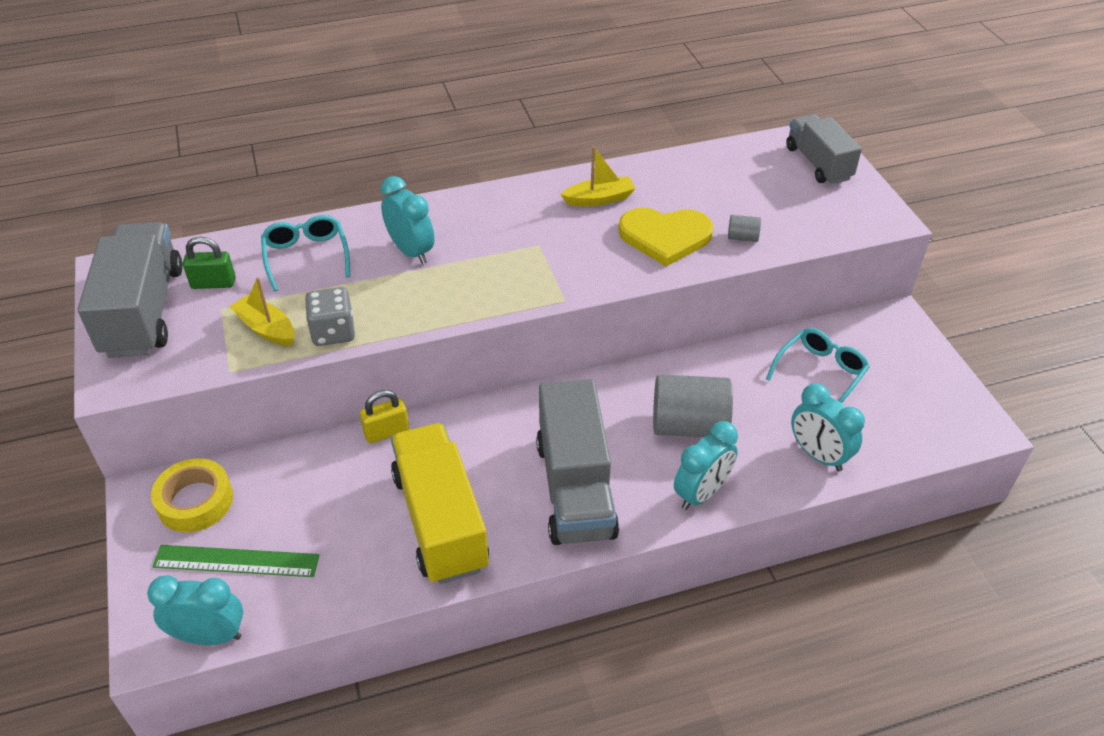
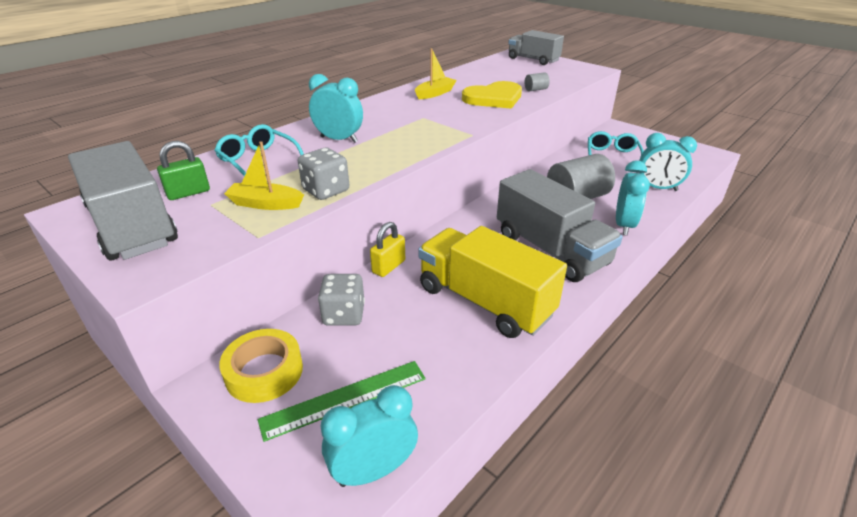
camera: 30 degrees left, 10 degrees down
(301, 472) = (344, 314): none -> grey dice

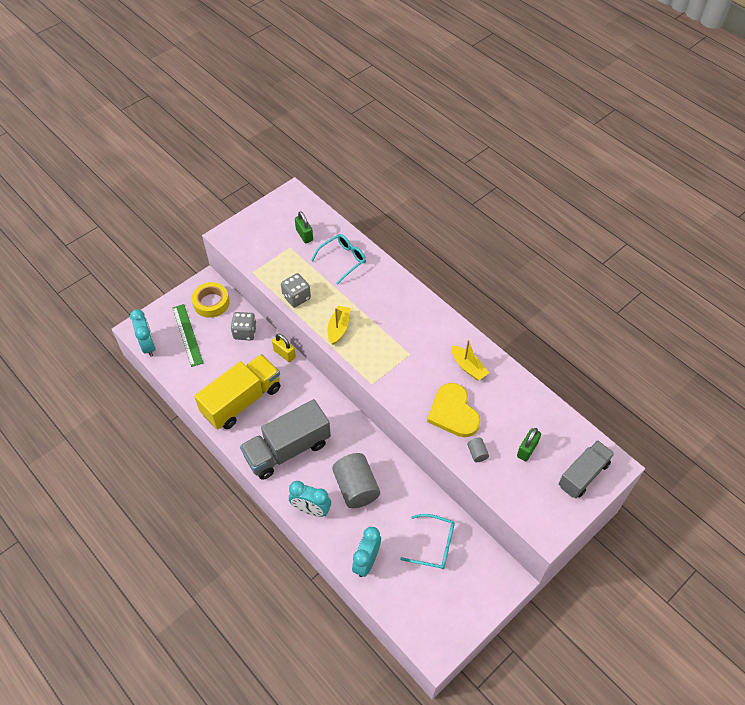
camera: 95 degrees right, 20 degrees up
(132, 226) = (273, 221): grey truck -> none
(265, 204) = (285, 271): yellow boat -> yellow boat (338, 328)
(339, 139) = (371, 300): turquoise clock -> none
(520, 74) = (527, 449): none -> green padlock

